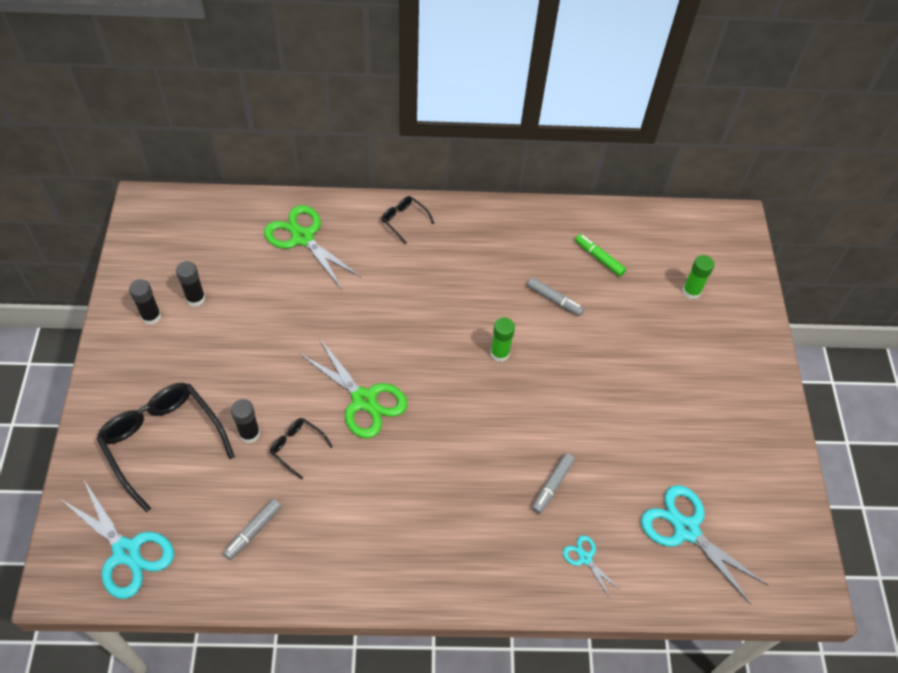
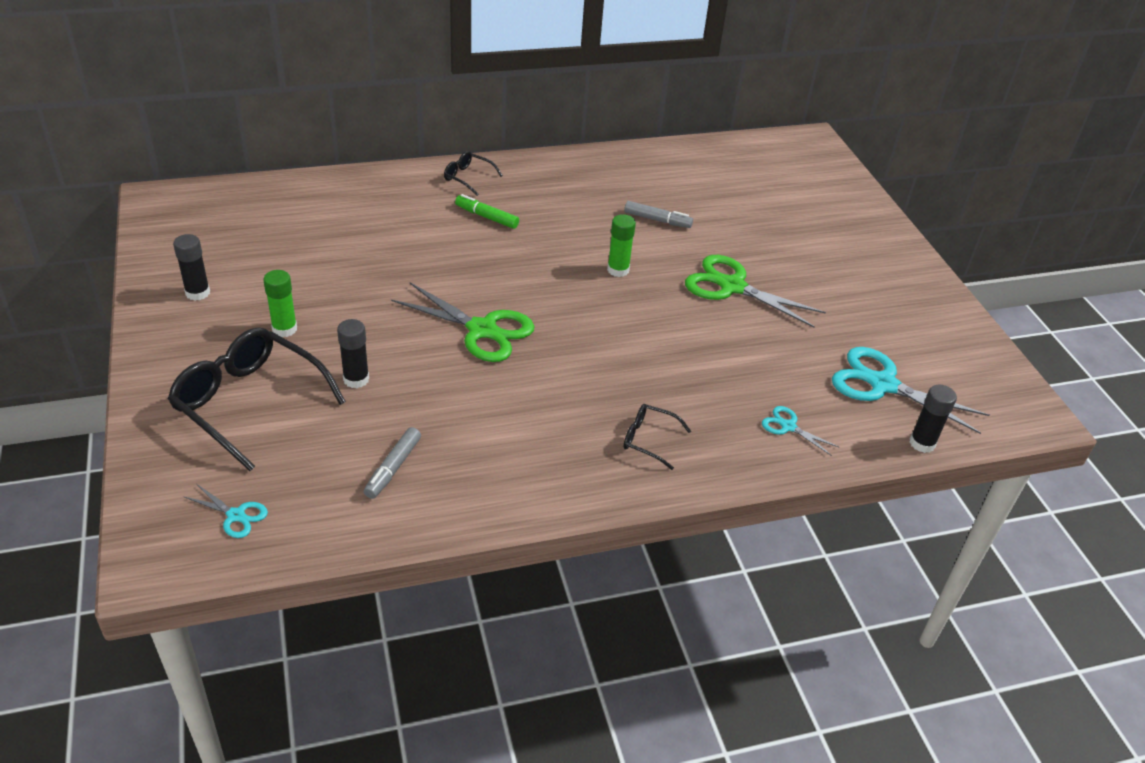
camera: 15 degrees left, 15 degrees down
(126, 552) = (236, 515): turquoise scissors -> turquoise scissors, size x0.49
(195, 298) = (248, 270): black glue stick -> black glue stick (922, 443)
(297, 447) = (418, 383): black glasses -> black glasses (648, 440)
(302, 238) = (358, 204): green scissors -> green scissors (732, 287)
(552, 485) = (724, 370): grey marker -> none
(599, 258) = (689, 182): green marker -> green marker (486, 217)
(691, 291) = (794, 196): green glue stick -> green glue stick (284, 329)

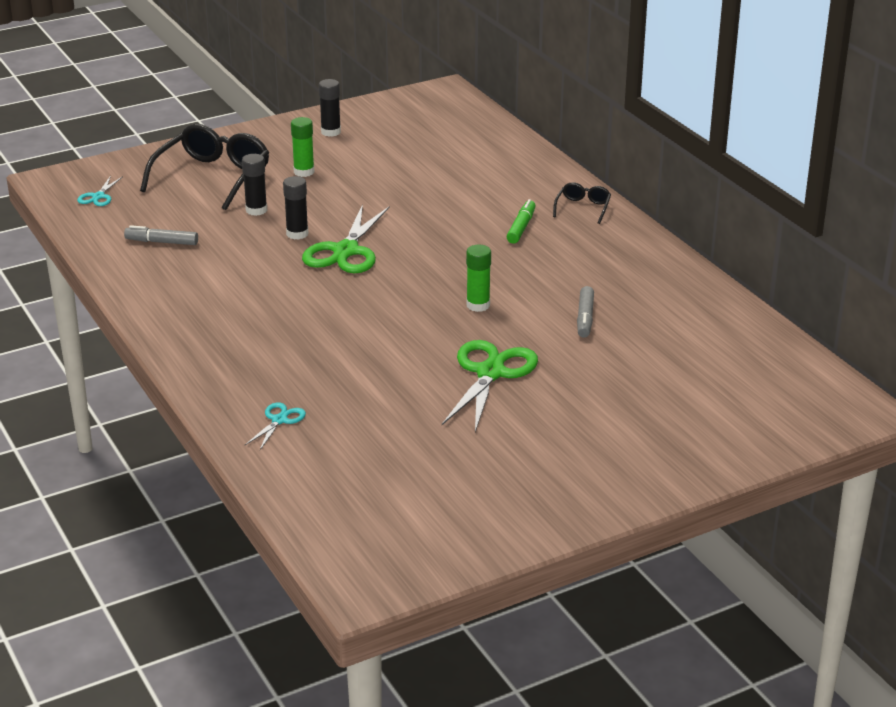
camera: 80 degrees right, 10 degrees down
(648, 440) = (233, 347): black glasses -> none
(882, 384) = (370, 477): turquoise scissors -> none
(922, 443) = (285, 504): black glue stick -> black glue stick (297, 234)

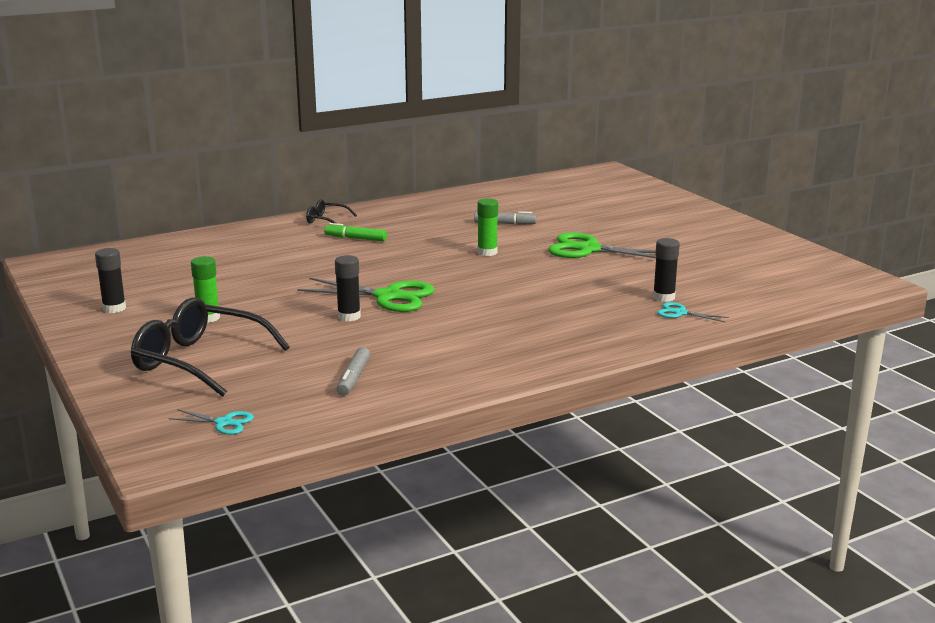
camera: 90 degrees left, 10 degrees down
(256, 210) = (291, 336): black glue stick -> black glue stick (664, 297)

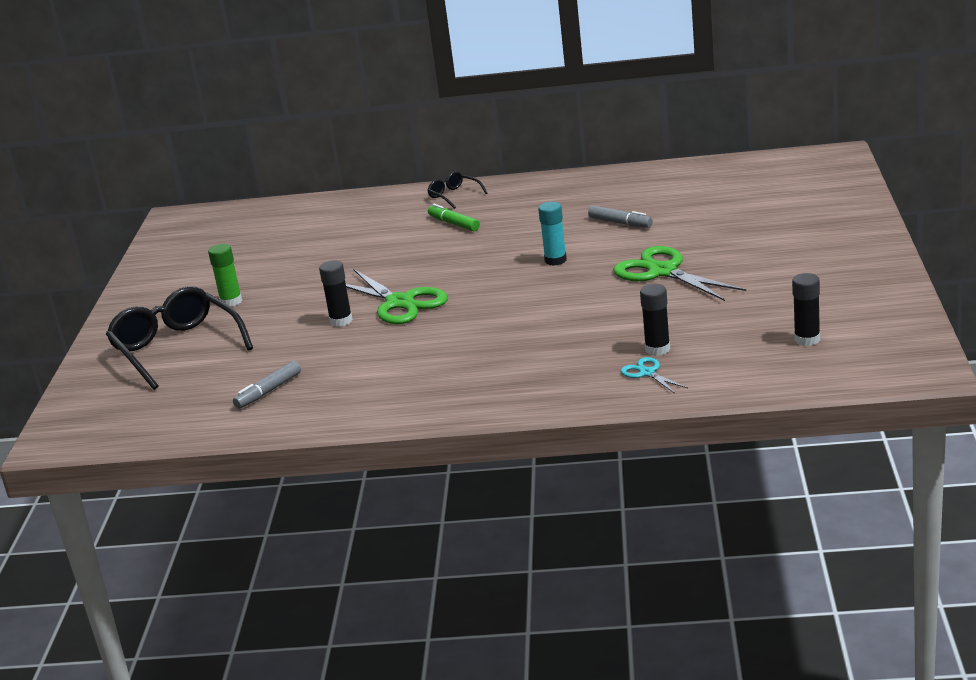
camera: 35 degrees right, 5 degrees up
(114, 308) = (174, 278): black glue stick -> black glue stick (807, 339)
(224, 423) = (129, 416): turquoise scissors -> none
(487, 252) = (555, 260): green glue stick -> turquoise glue stick

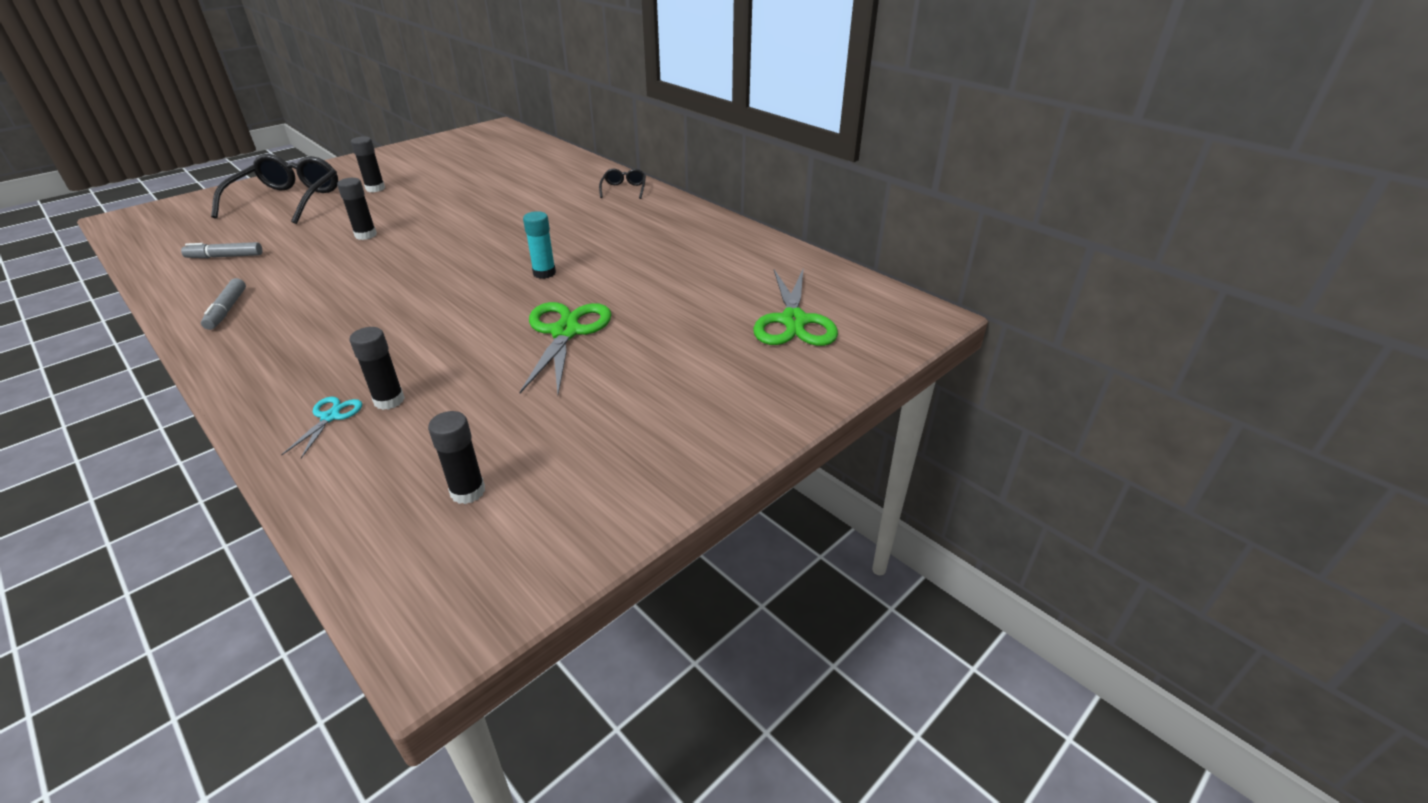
camera: 40 degrees right, 10 degrees up
(231, 302) = (375, 188): green glue stick -> black glue stick
(400, 303) = (413, 243): green scissors -> green scissors (794, 321)
(454, 224) = (574, 208): green marker -> none
(620, 223) = (647, 271): grey marker -> grey marker (227, 310)

